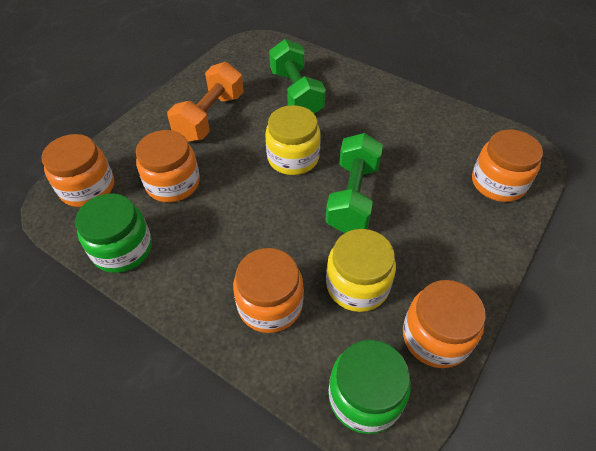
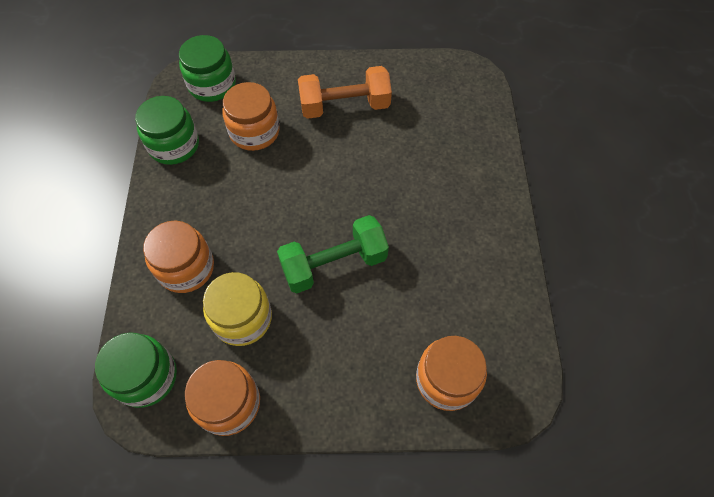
camera: 55 degrees right, 10 degrees up
(87, 188) = (212, 85): orange jar -> green jar
(293, 158) = (345, 193): yellow jar -> none
(296, 93) = (428, 147): green dumbbell -> none

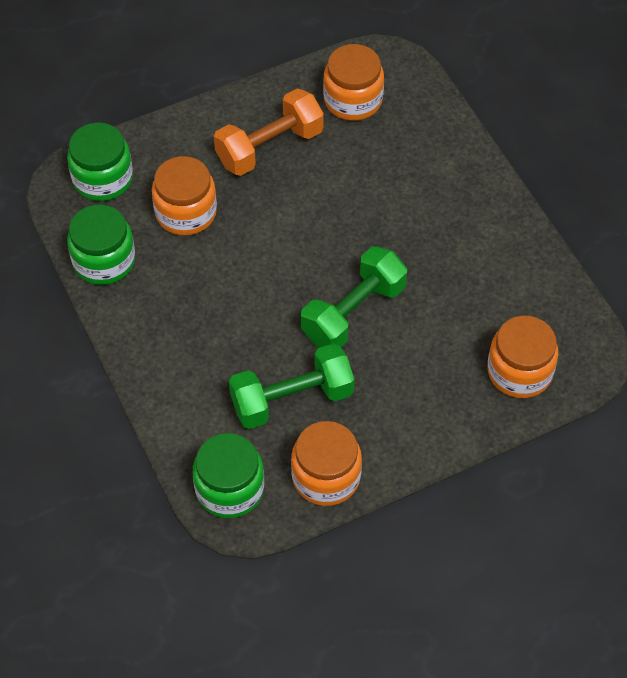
camera: 25 degrees left, 5 degrees down
(186, 268) = (202, 377): orange jar -> orange jar (353, 100)
(242, 318) = (292, 399): yellow jar -> green dumbbell

